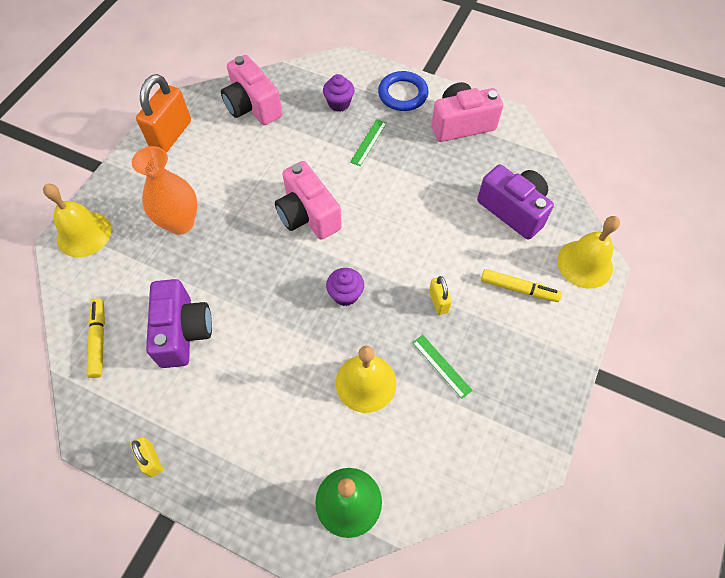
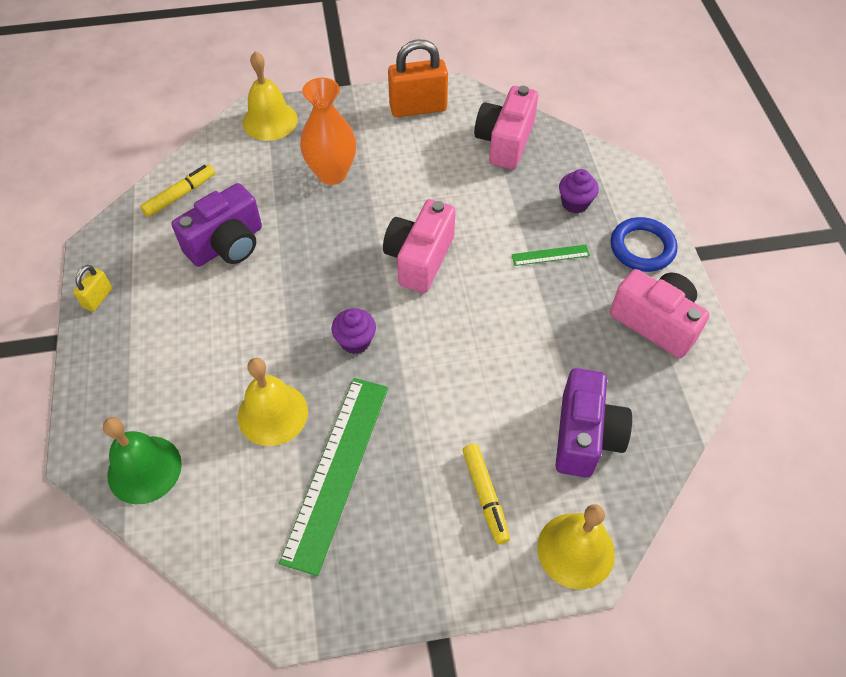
camera: 55 degrees right, 5 degrees down
(438, 301) = (409, 426): yellow padlock -> none
(441, 366) = (337, 470): green ruler -> green ruler, size x2.29

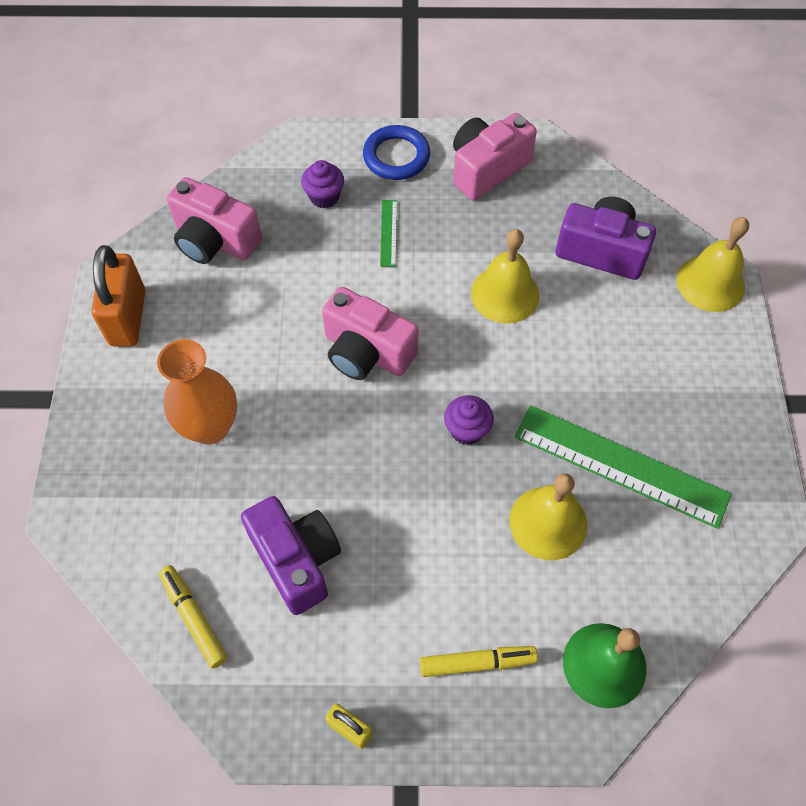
camera: 80 degrees left, 5 degrees up
(270, 121) = (89, 493): yellow bell -> yellow bell (505, 294)
(485, 496) = (656, 341): yellow marker -> yellow marker (477, 663)

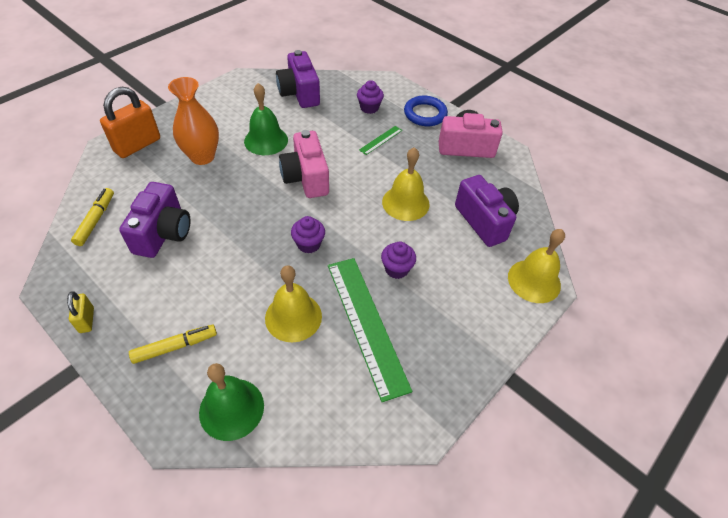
camera: 40 degrees right, 10 degrees down
(128, 318) = (227, 96): orange padlock -> orange padlock (137, 145)
(215, 240) = (299, 93): pink camera -> purple camera
(258, 341) = (266, 140): none -> green bell
(477, 663) = (175, 347): yellow marker -> yellow marker turned 60 degrees counterclockwise
(582, 381) = (396, 269): none -> purple cupcake

